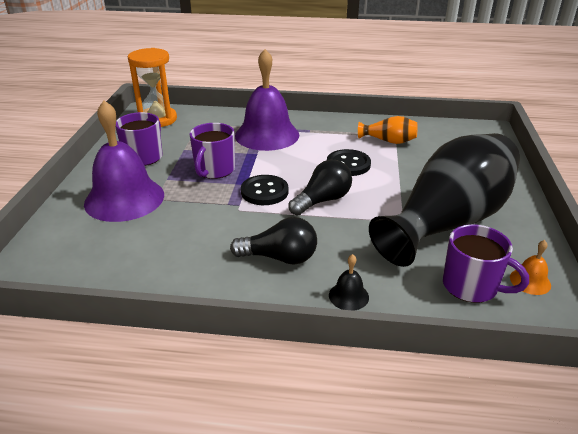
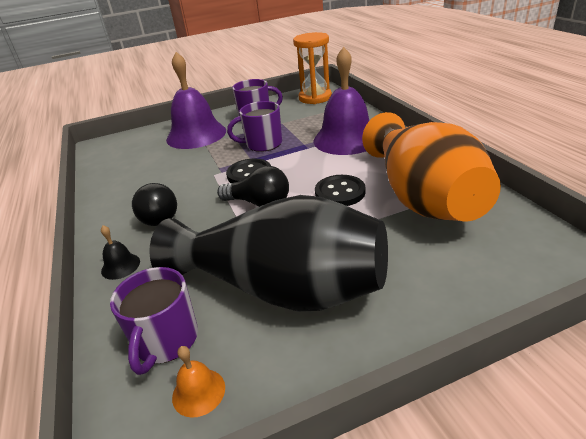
camera: 65 degrees right, 0 degrees up
(389, 141) = (422, 197): orange vase -> orange vase, size x2.43

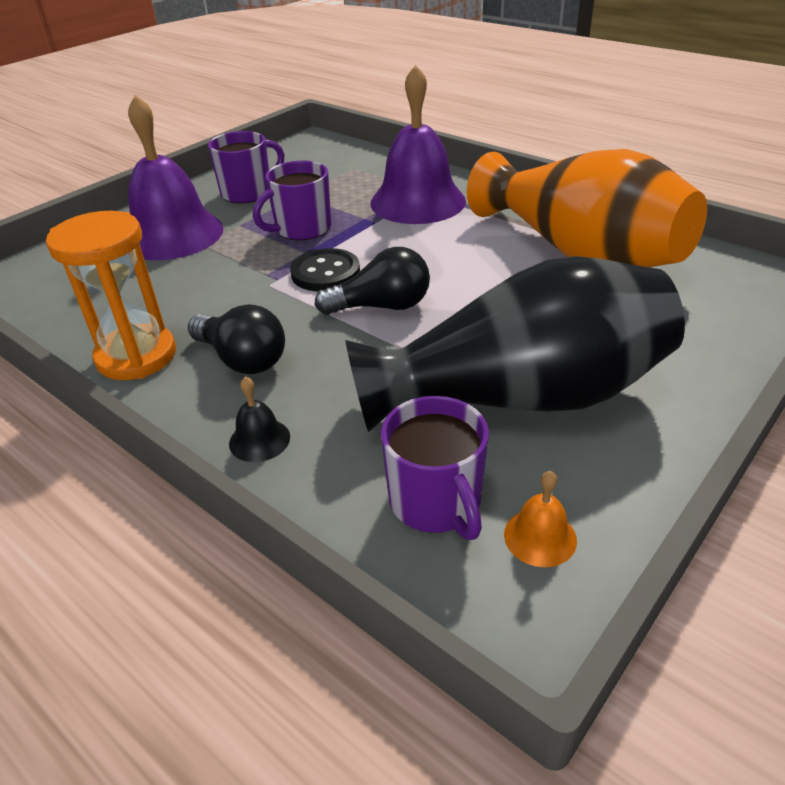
camera: 30 degrees left, 5 degrees up
(315, 98) = (314, 152): orange hourglass -> orange hourglass (136, 356)
(340, 192) = (477, 269): black button -> none

